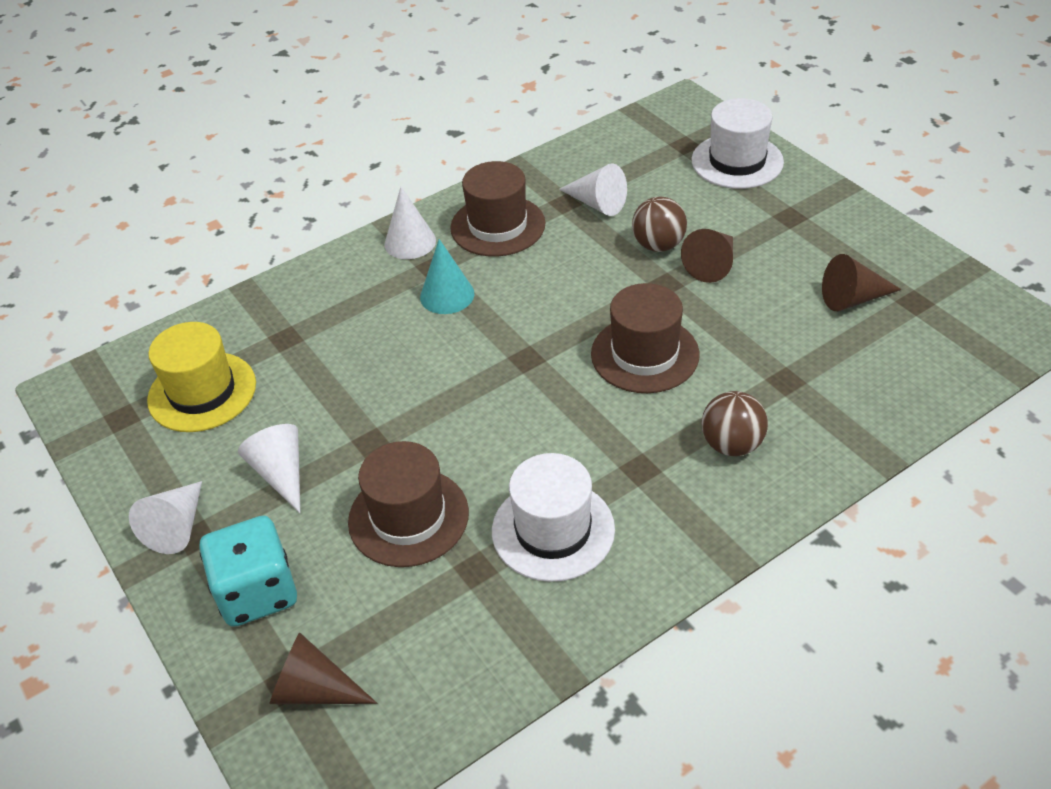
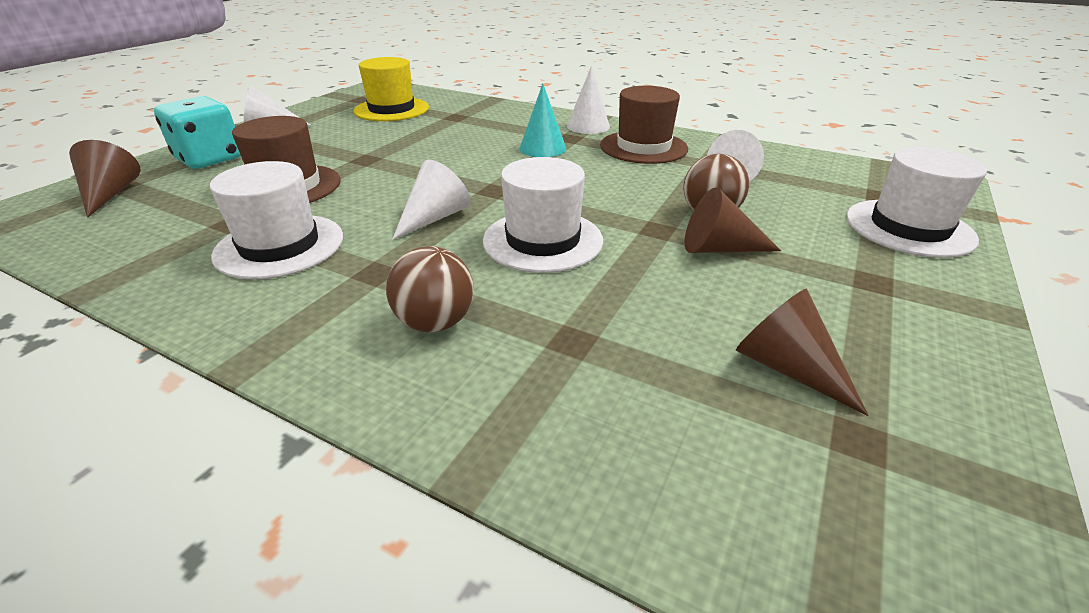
camera: 60 degrees right, 10 degrees down
(281, 473) = (324, 142): white cone -> white cone (434, 217)
(644, 354) = (543, 240): brown hat -> white hat

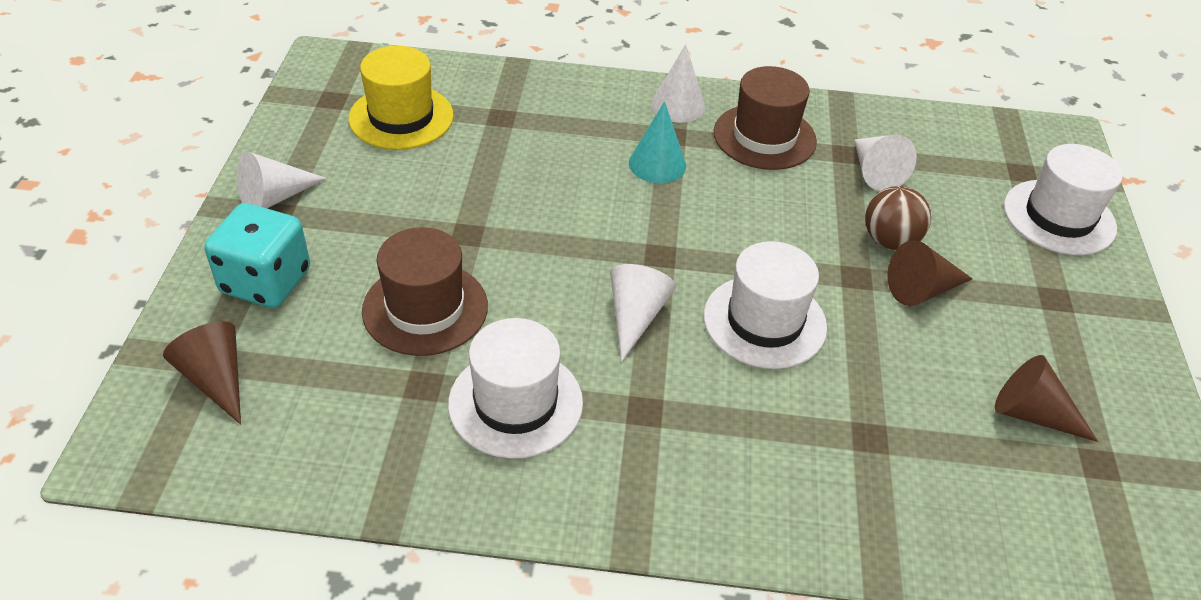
camera: 25 degrees left, 10 degrees up
(435, 322) = (749, 453): brown ball -> none

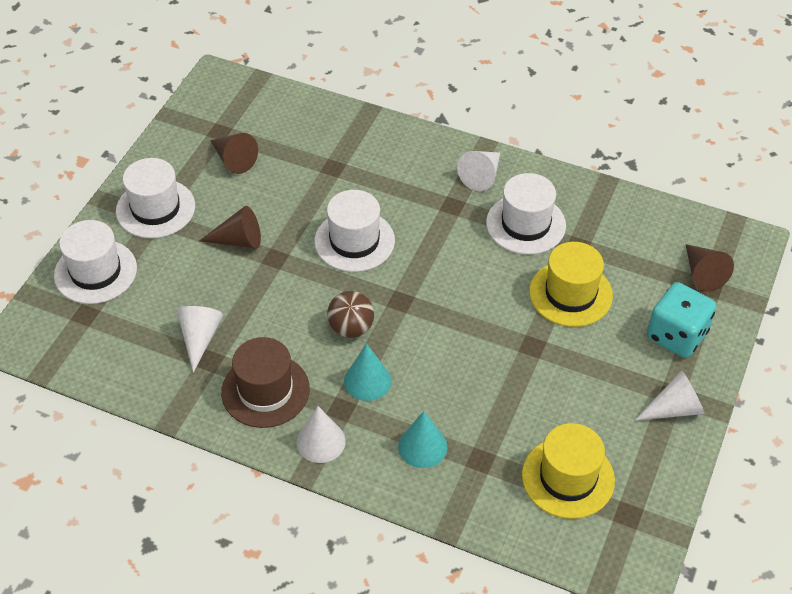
camera: 160 degrees left, 5 degrees up
(425, 308) = (570, 294): brown hat -> yellow hat
(568, 118) = (422, 446): none -> turquoise cone
(635, 316) = (435, 261): white cone -> white cone (482, 176)
(889, 240) = (233, 279): brown ball -> brown ball (351, 328)
(1068, 310) = (155, 208): none -> white hat

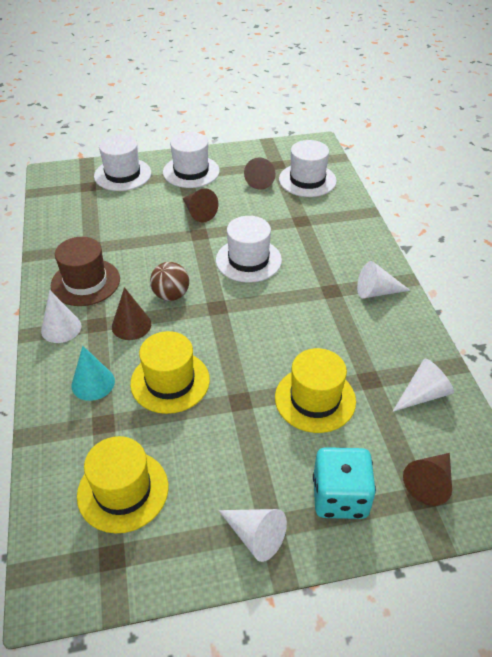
camera: 55 degrees right, 5 degrees down
(200, 338) = (106, 235): white cone -> white cone (423, 394)
(367, 380) = (131, 325): turquoise cone -> brown cone
(468, 385) = (170, 381): none -> yellow hat
(525, 224) = (357, 338): white hat -> white hat (307, 180)

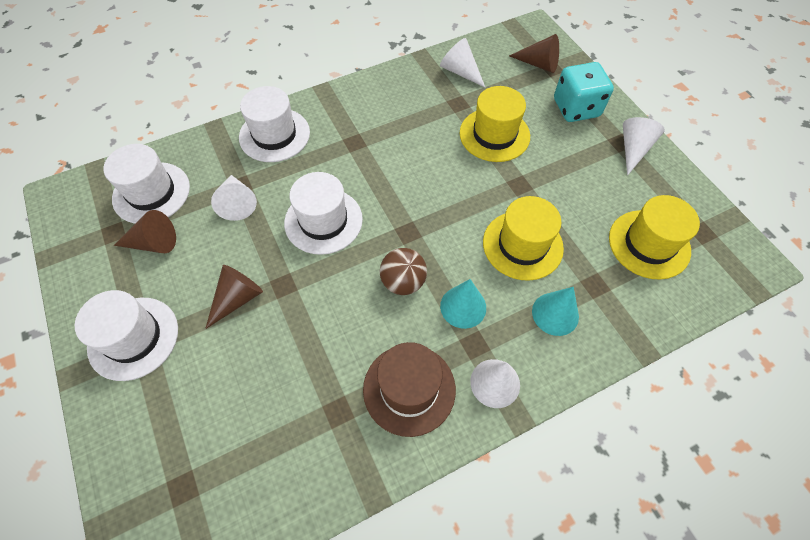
camera: 105 degrees left, 15 degrees up
(122, 174) = (144, 441): white hat -> white hat (274, 135)
(131, 325) = (463, 307): brown cone -> turquoise cone
(376, 292) = (347, 109): white cone -> white cone (237, 203)

